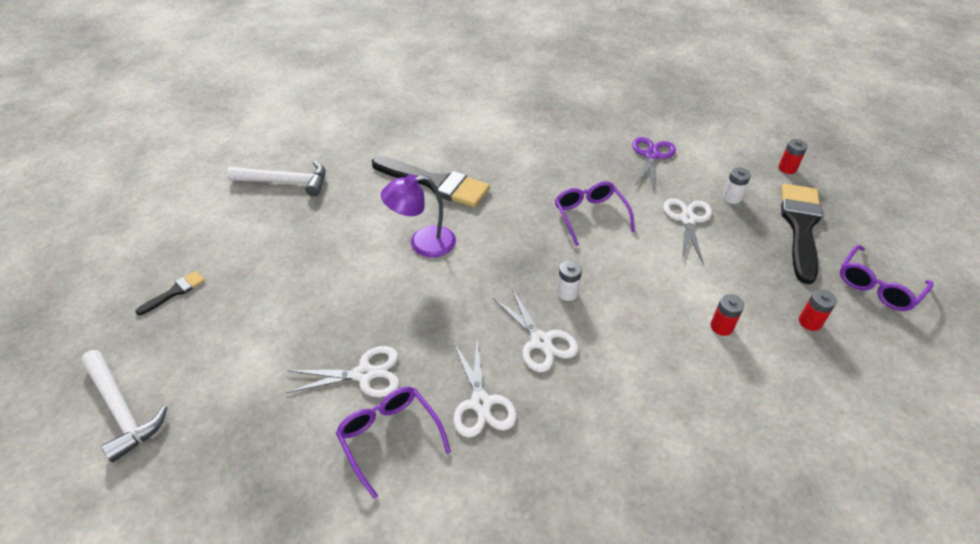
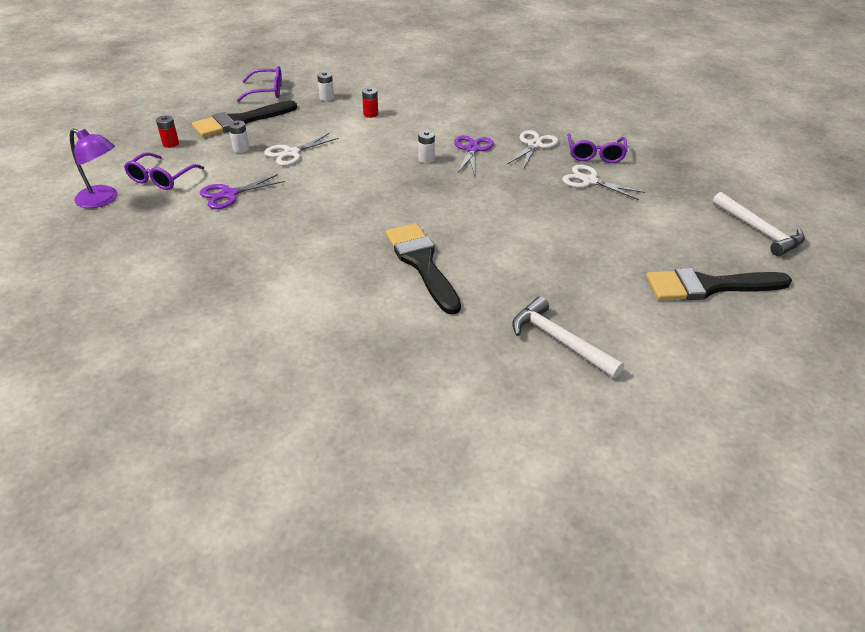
camera: 140 degrees left, 5 degrees down
(121, 410) = (759, 231): white hammer -> white hammer turned 150 degrees clockwise
(175, 292) = (708, 286): black brush -> black brush, size x2.20
(423, 243) = (484, 225): purple lamp -> purple lamp (103, 200)
(541, 341) = (472, 149): white scissors -> purple scissors
(590, 216) = (345, 184): purple glasses -> purple glasses (161, 179)
(810, 322) = (326, 98): red battery -> white battery

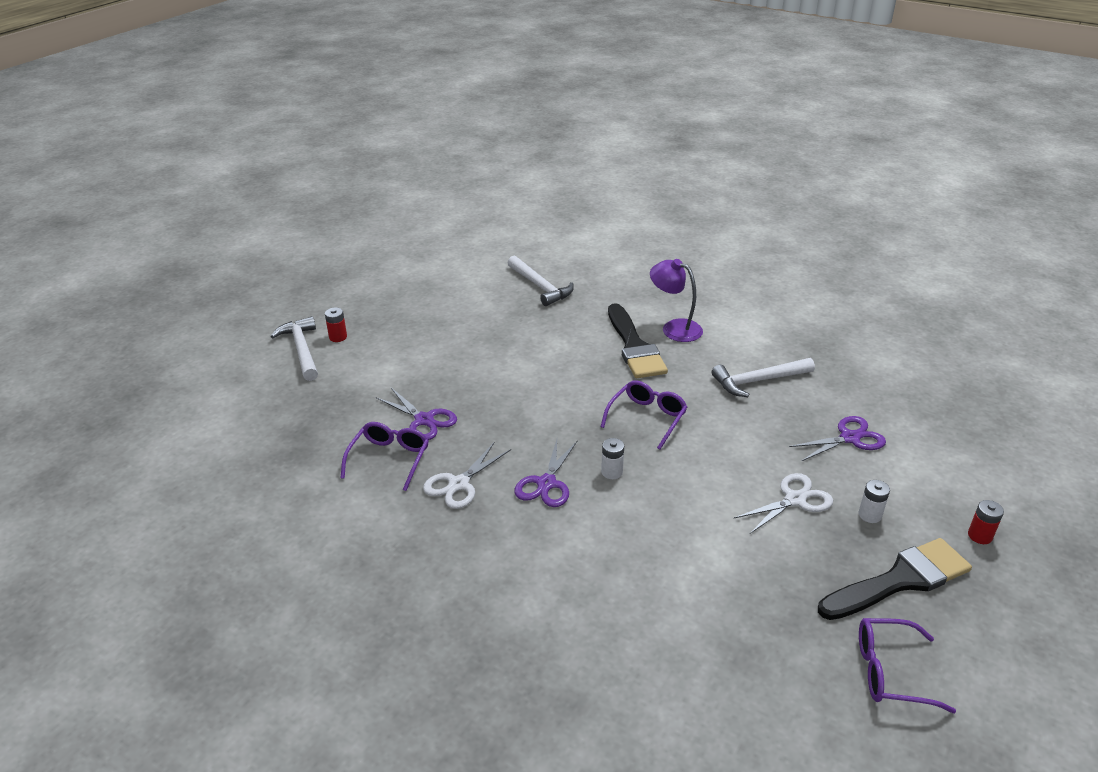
camera: 170 degrees left, 5 degrees down
(103, 200) = (995, 443): purple lamp -> purple lamp (674, 328)
(161, 179) = (947, 469): purple glasses -> purple glasses (647, 418)
(295, 237) = (758, 381): none -> white hammer
(326, 98) = (770, 636): white battery -> none
(370, 114) = (688, 578): red battery -> red battery (338, 337)
(589, 181) = (424, 420): white scissors -> purple scissors
(708, 286) = (398, 310): black brush -> none

